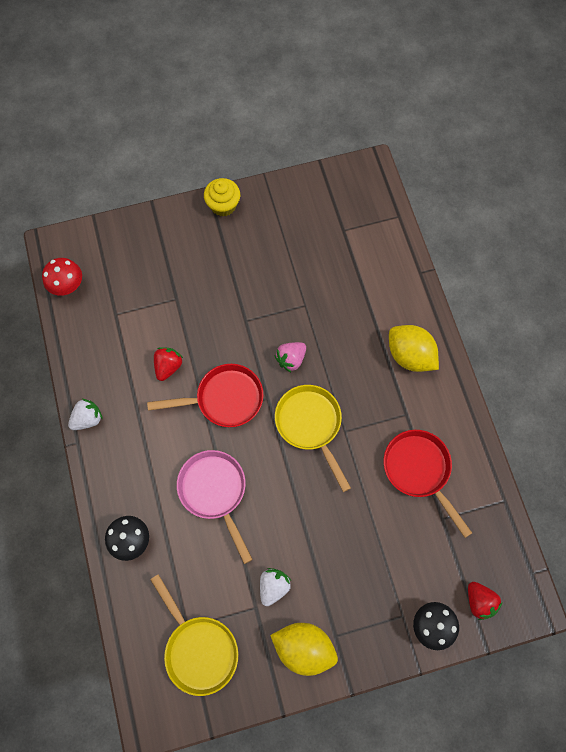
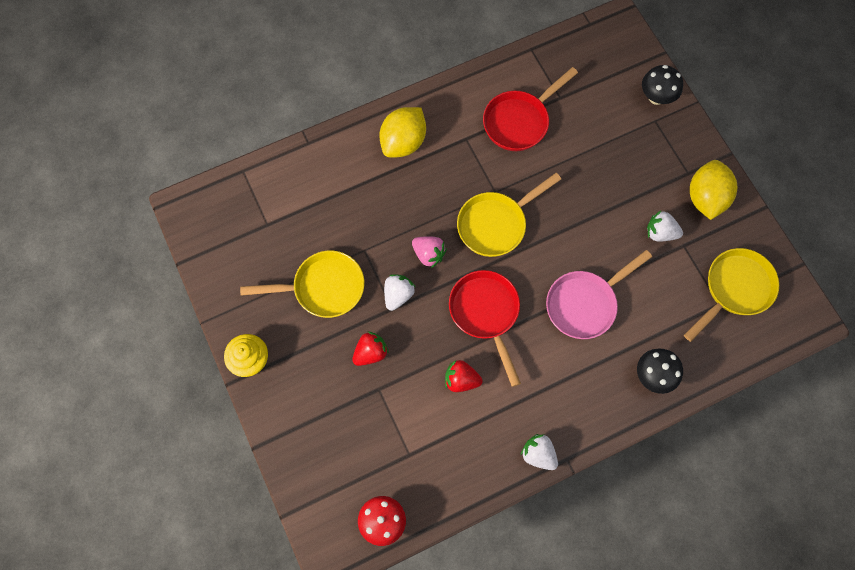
camera: 100 degrees left, 0 degrees up
(257, 327) = (398, 295): none -> white strawberry
(276, 267) = (323, 288): none -> yellow pan
(479, 601) = (625, 62): red strawberry -> red strawberry (370, 353)

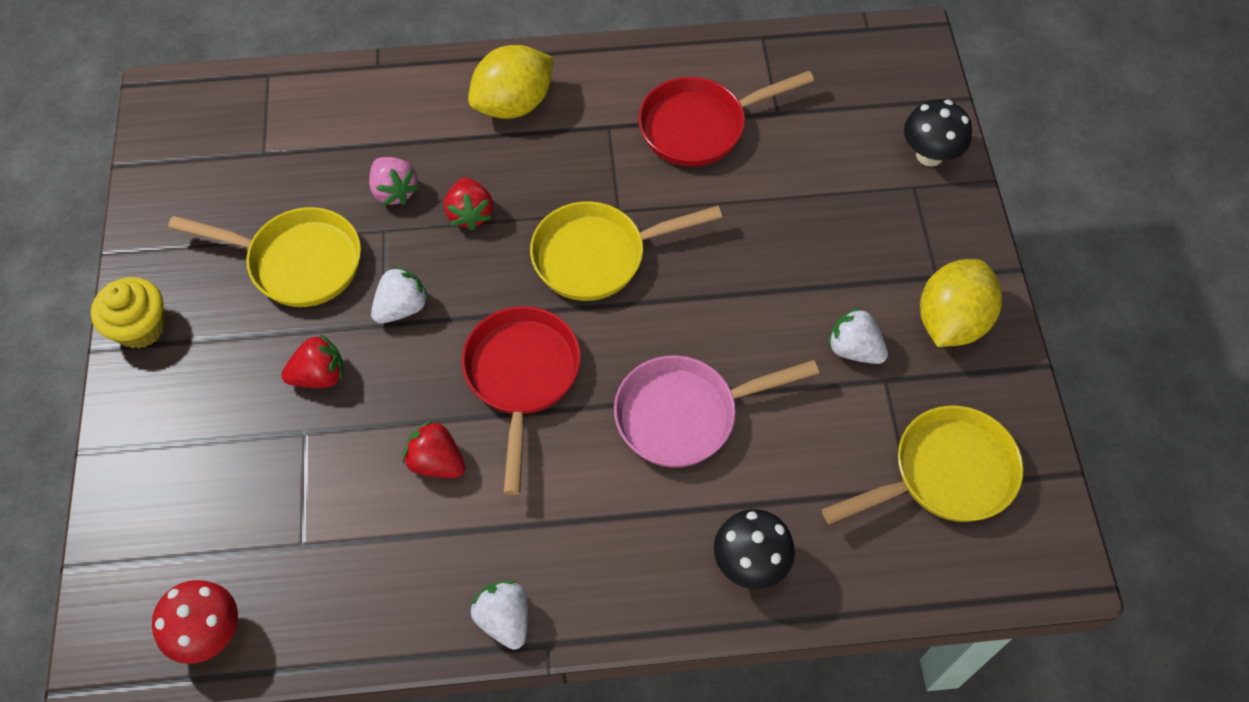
camera: 20 degrees right, 10 degrees down
(410, 222) = (470, 214): none -> red strawberry
(429, 254) = (476, 266): pink strawberry -> pink strawberry (394, 191)

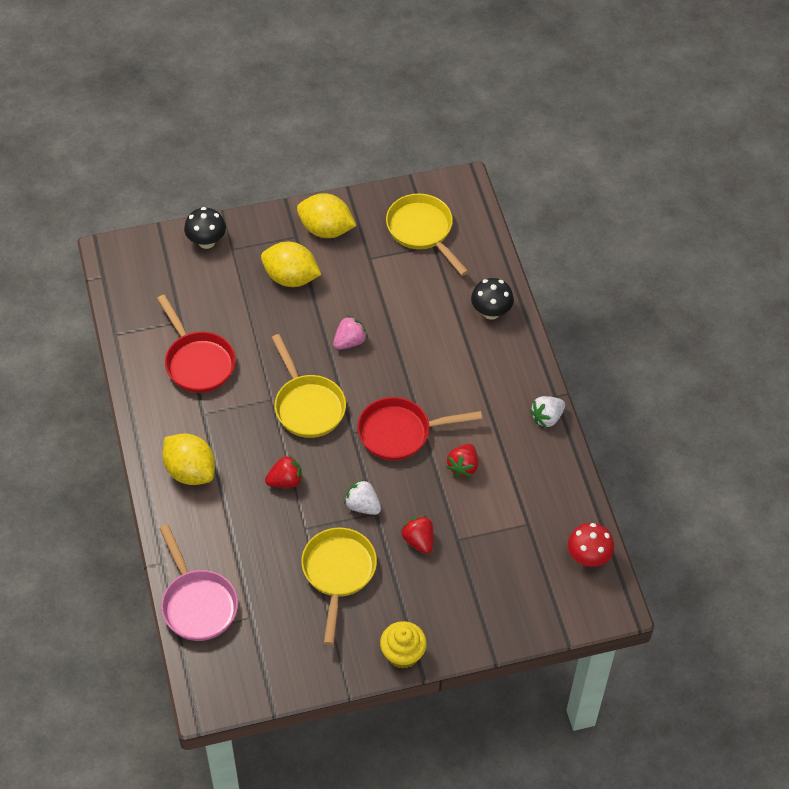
camera: 100 degrees left, 5 degrees down
(394, 191) = (273, 528): pink strawberry -> pink strawberry (349, 341)
(685, 415) = (409, 349): pink pan -> pink pan (197, 603)
(850, 260) = (291, 278): none -> yellow lemon
(854, 349) = (352, 273): white strawberry -> none

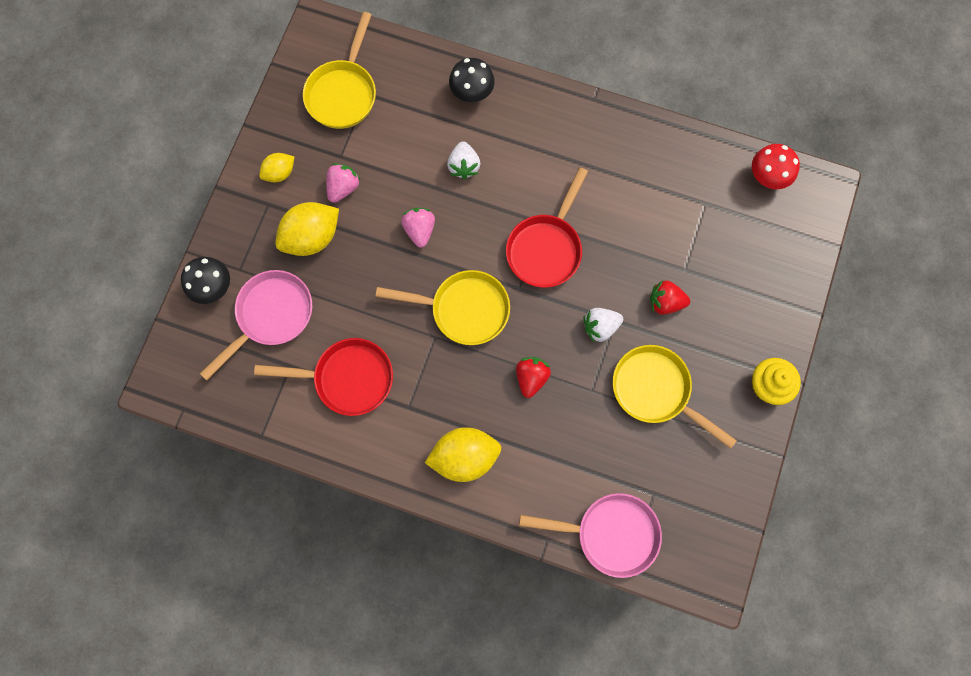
camera: 55 degrees left, 20 degrees up
(211, 288) = (271, 316): none -> pink pan
(326, 229) = (280, 173): yellow lemon -> yellow lemon, size x0.57
(345, 274) = (343, 188): none -> pink strawberry
(422, 231) = (343, 93): yellow pan -> yellow pan turned 75 degrees counterclockwise
(463, 466) = (615, 218): red strawberry -> none
(547, 417) = (611, 120): white strawberry -> white strawberry (464, 166)

